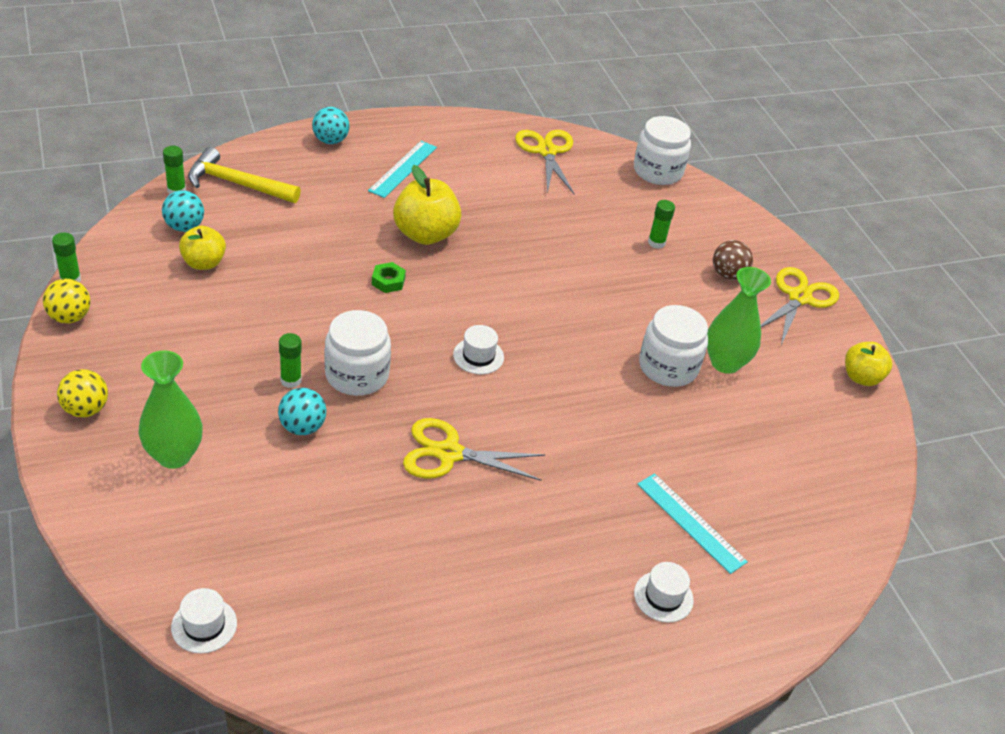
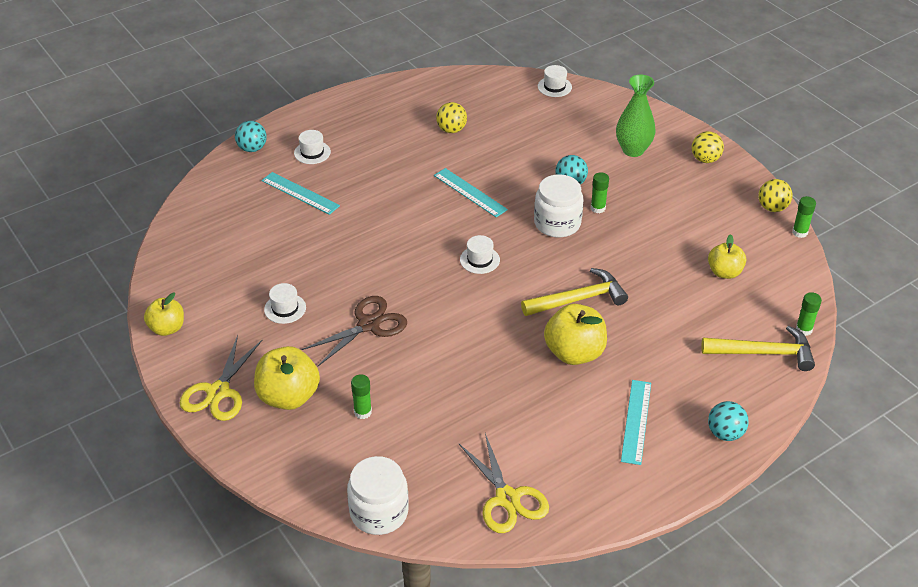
camera: 170 degrees right, 0 degrees up
(184, 227) = (766, 298): turquoise ball -> turquoise ball (252, 148)
(388, 281) = (578, 299): green nut -> yellow hammer
(427, 578) = (451, 130): none -> yellow ball
(449, 453) = (470, 192): yellow scissors -> turquoise ruler
(632, 319) = (369, 325): none -> brown scissors
(668, 367) = (331, 292): white jar -> none
(725, 363) = (285, 308): green vase -> white hat
(728, 275) = (288, 396): brown ball -> yellow apple

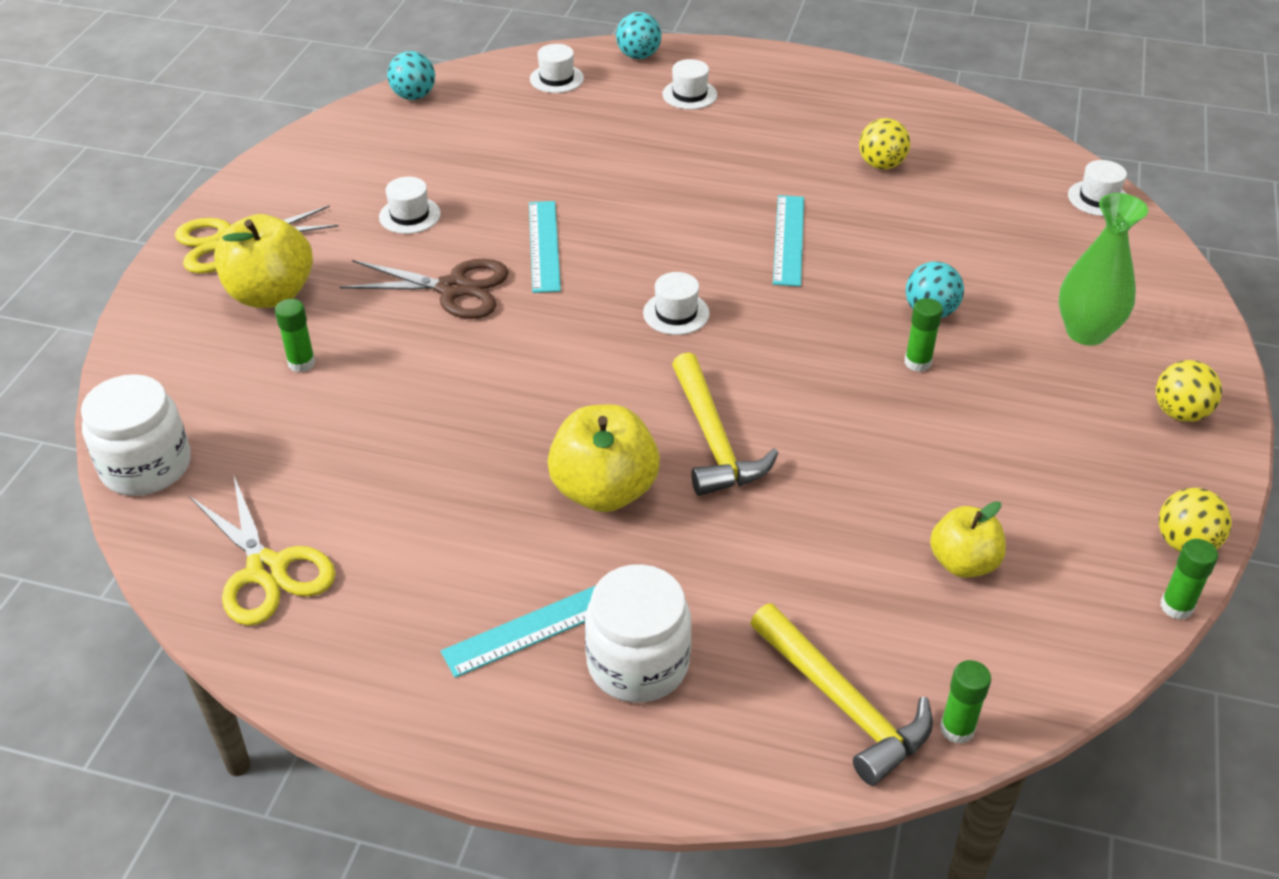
camera: 50 degrees right, 0 degrees up
(167, 328) = (290, 158): yellow apple -> none
(232, 188) = (556, 79): none -> white hat
(300, 193) = (610, 123): turquoise ruler -> turquoise ruler (544, 246)
(507, 499) = (266, 570): yellow scissors -> yellow scissors turned 60 degrees counterclockwise
(557, 223) = (835, 342): white jar -> white jar (638, 663)
(578, 299) = (713, 440): yellow hammer -> yellow hammer turned 45 degrees clockwise
(725, 433) = (615, 746): turquoise ball -> turquoise ball (414, 96)

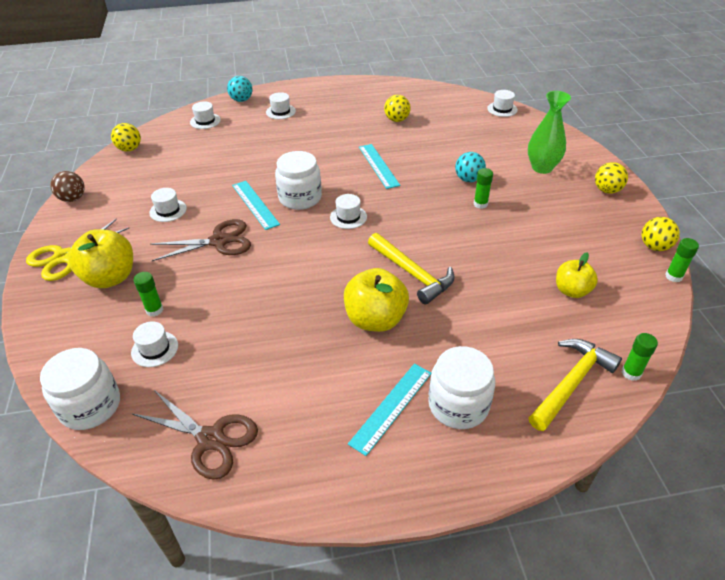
camera: 25 degrees left, 0 degrees up
(266, 570) = (210, 439): yellow scissors -> brown scissors
(269, 419) = (155, 349): none -> white hat
(288, 155) = (73, 199): none -> brown ball
(414, 96) = (129, 149): turquoise ball -> yellow ball
(621, 257) = (300, 198): none -> white jar
(842, 704) = (571, 383): yellow hammer -> yellow hammer turned 75 degrees counterclockwise

